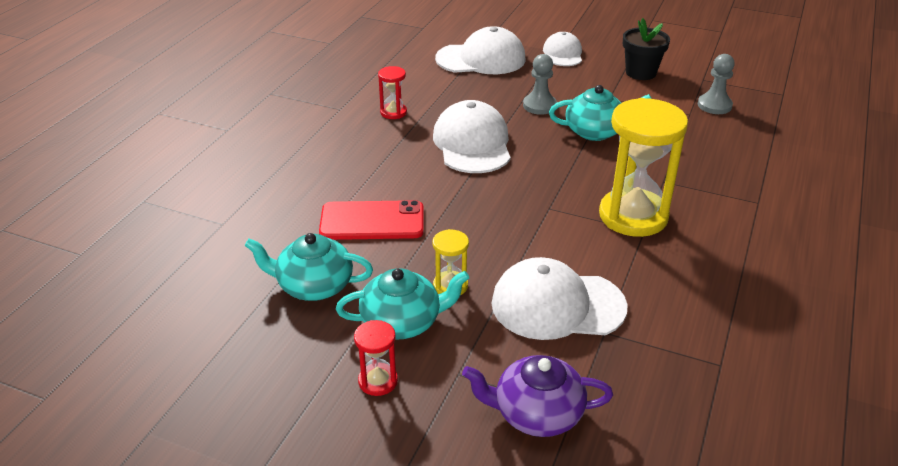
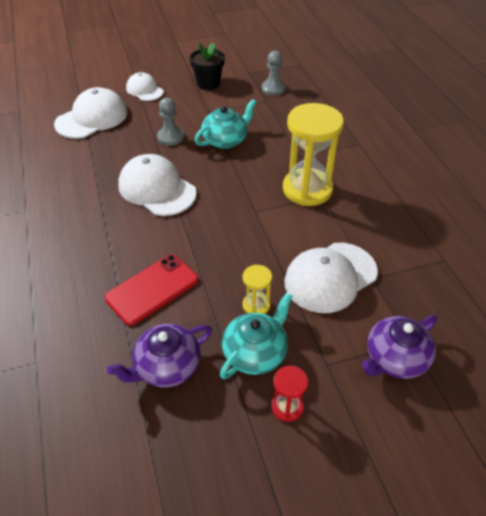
camera: 40 degrees left, 10 degrees up
(313, 286) = (166, 367): turquoise teapot -> purple teapot
(393, 112) = (72, 192): red hourglass -> none

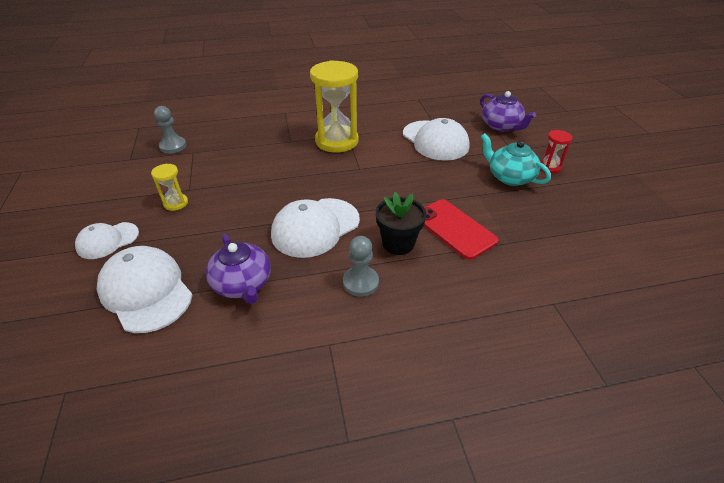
camera: 85 degrees left, 5 degrees down
(166, 367) = (534, 220): purple teapot -> purple teapot (243, 284)
(170, 137) = (226, 217): grey pawn -> grey pawn (361, 282)
(208, 83) = (131, 188): black flower pot -> black flower pot (398, 243)
(225, 140) = (249, 180): turquoise teapot -> none
(256, 305) = (465, 174): yellow hourglass -> yellow hourglass (176, 203)

